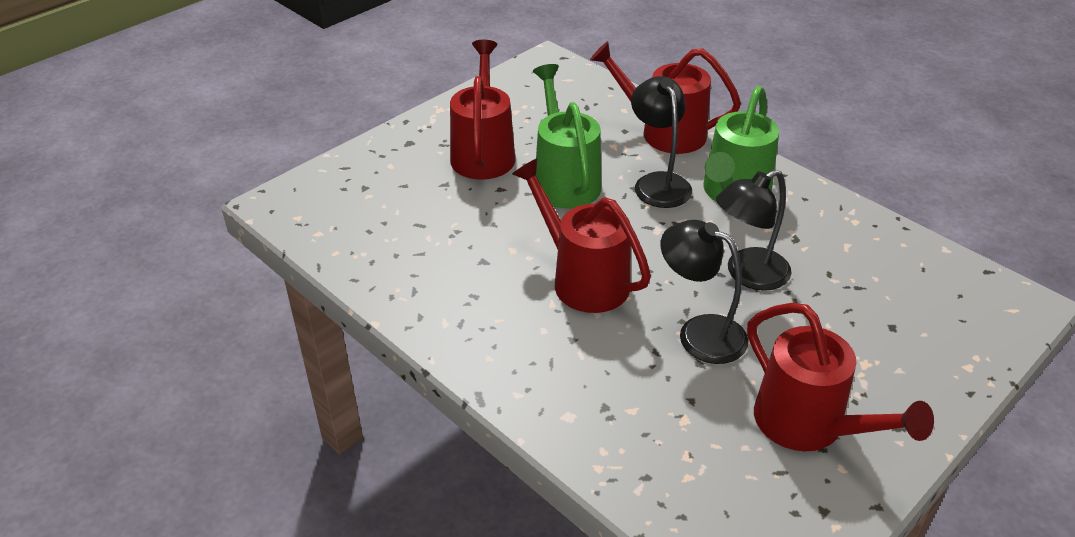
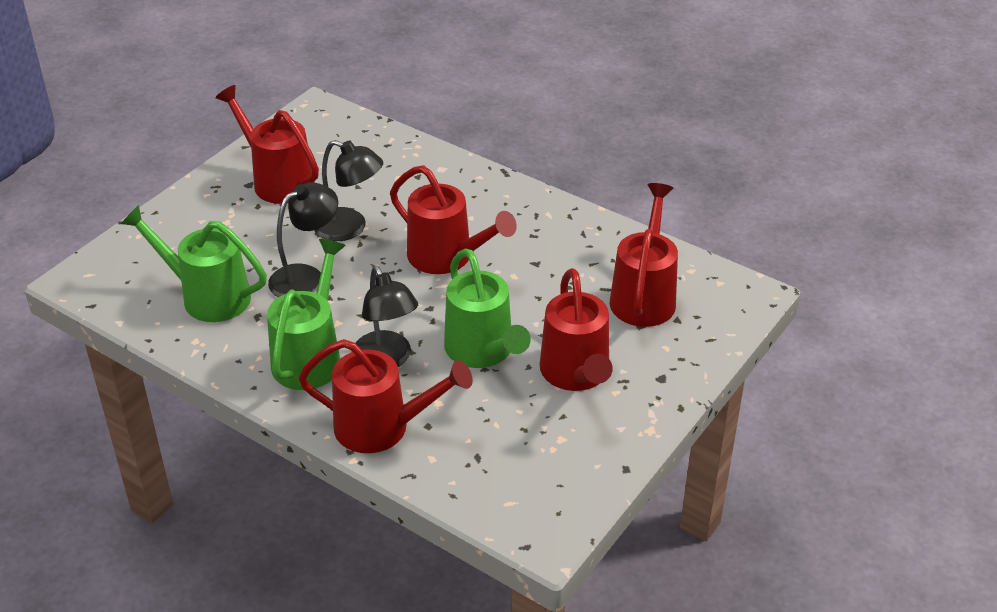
camera: 170 degrees right, 0 degrees up
(383, 213) = (644, 295): none -> red watering can
(858, 266) = (206, 296): none -> green watering can

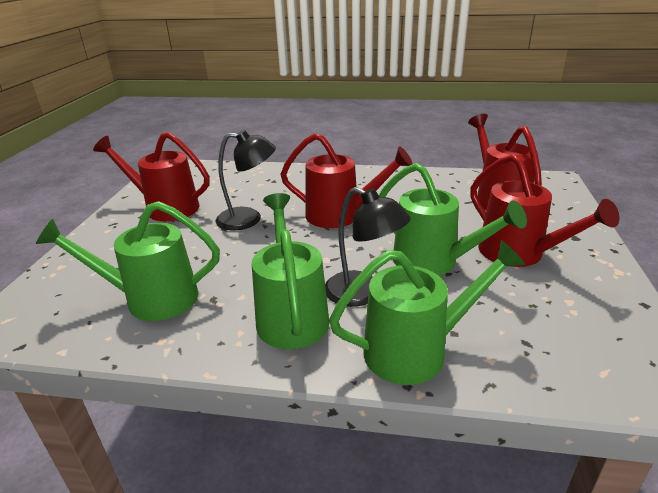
camera: 25 degrees left, 10 degrees down
(306, 277) = (238, 258): black lamp -> none
(383, 427) = (417, 350): red watering can -> green watering can

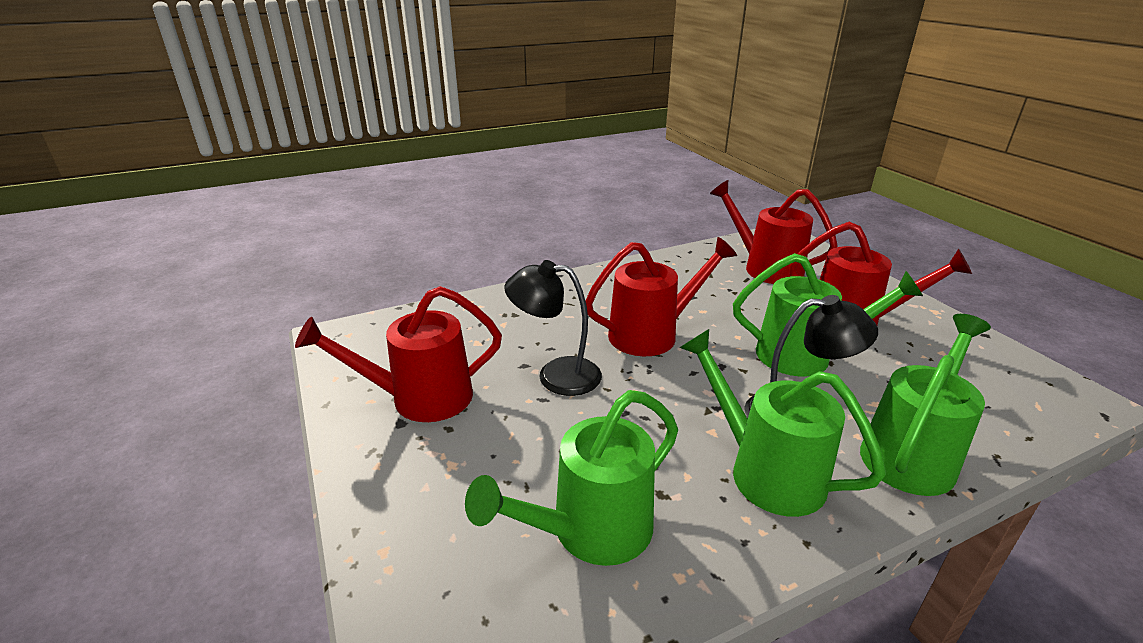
camera: 35 degrees left, 0 degrees up
(248, 219) = (556, 375): black lamp -> black lamp turned 135 degrees counterclockwise

